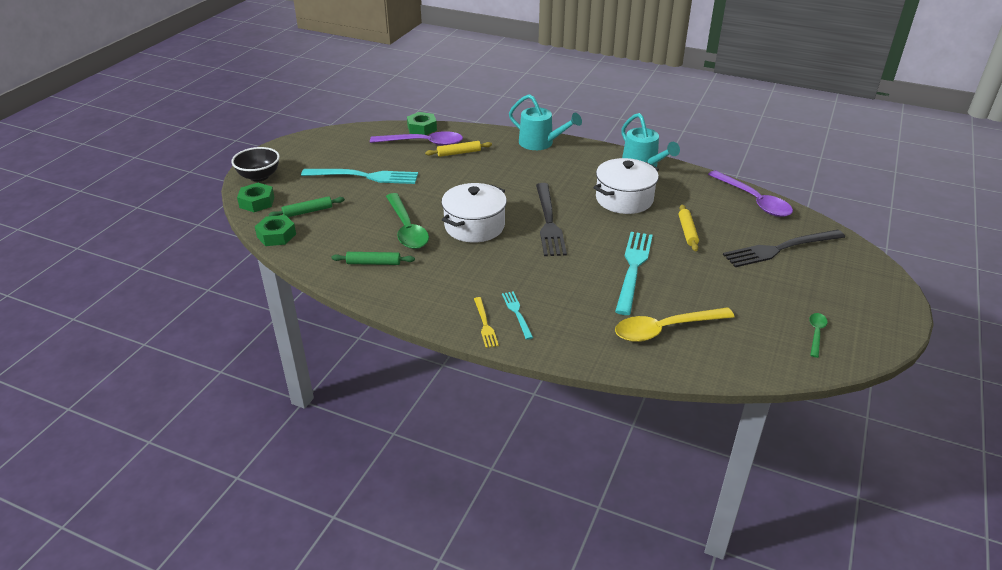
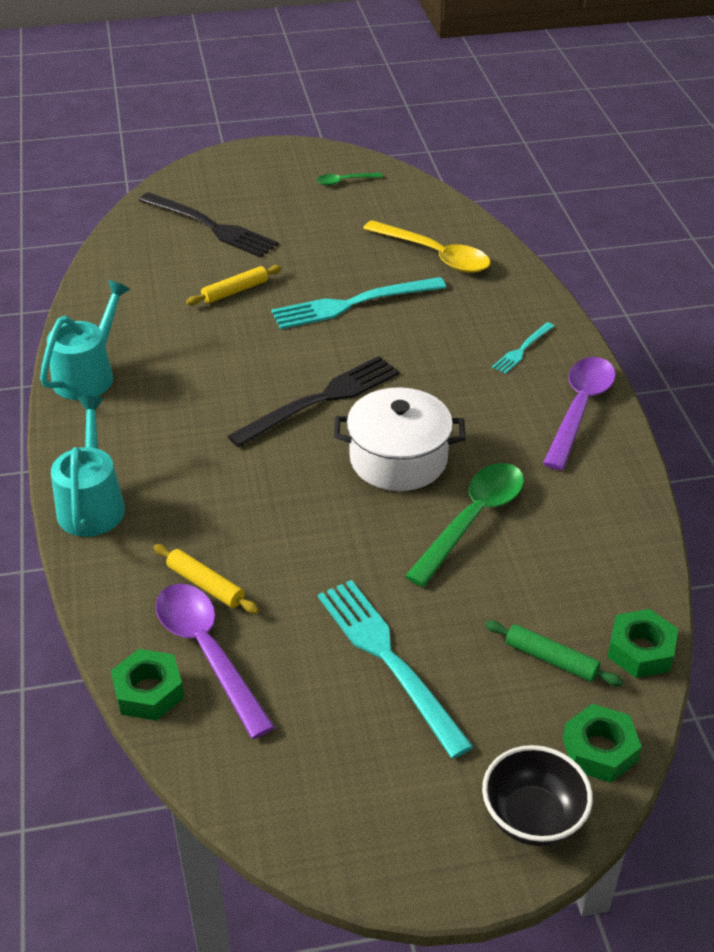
camera: 125 degrees left, 5 degrees up
(373, 263) = (575, 506): green rolling pin -> none
(485, 324) = (565, 362): yellow fork -> none
(624, 199) = (201, 360): white pot -> none
(754, 201) = (112, 265): purple spoon -> purple spoon (580, 409)

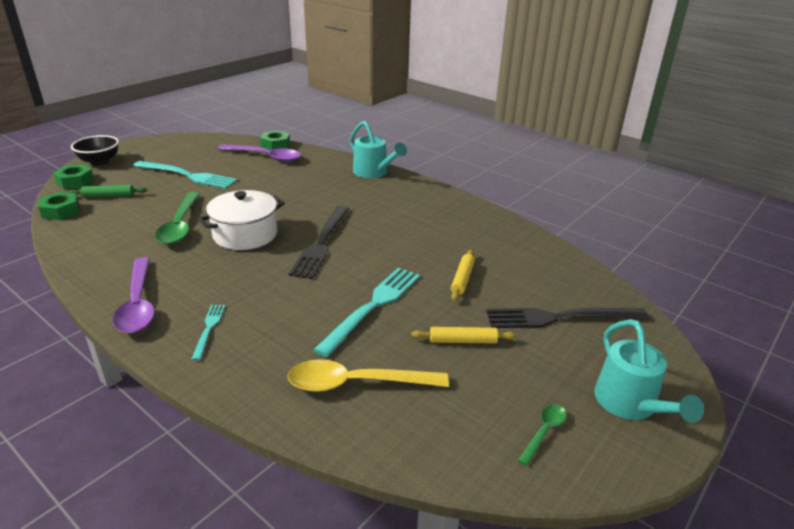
camera: 140 degrees right, 10 degrees down
(89, 374) = (461, 208): turquoise watering can -> turquoise watering can (630, 405)
(205, 584) = (290, 169): yellow rolling pin -> yellow rolling pin (463, 341)

